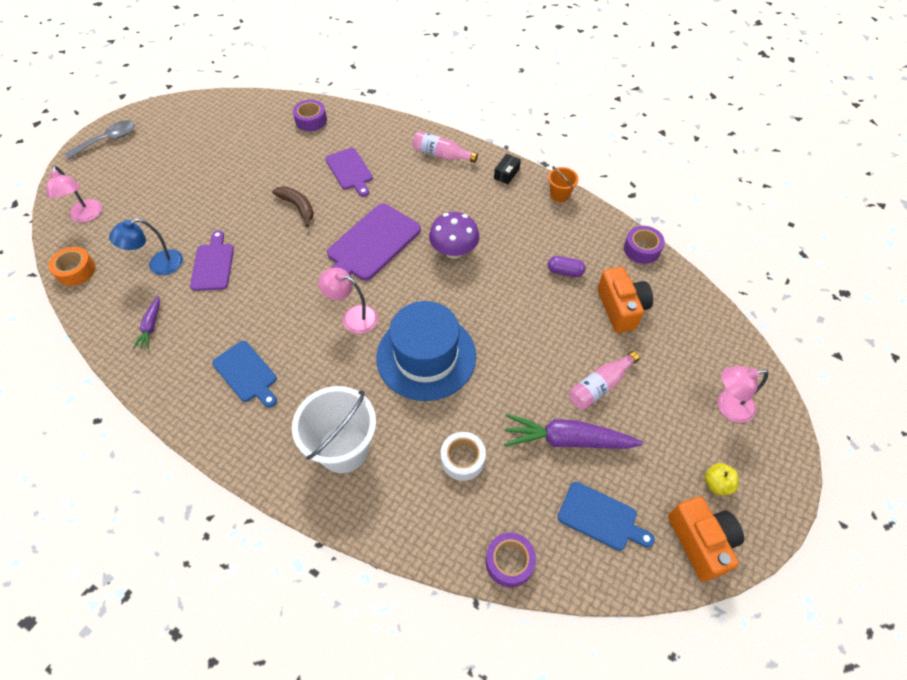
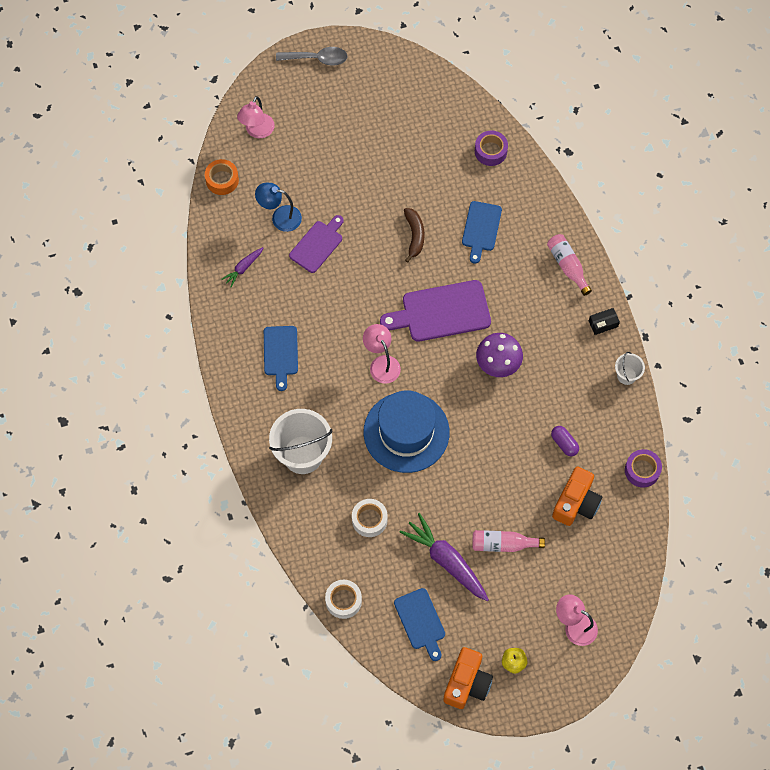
camera: 40 degrees right, 10 degrees up
(350, 171) = (481, 229): purple cutting board -> blue cutting board
(509, 562) = (343, 601): purple tape -> white tape
(559, 195) = (626, 375): orange bucket -> white bucket

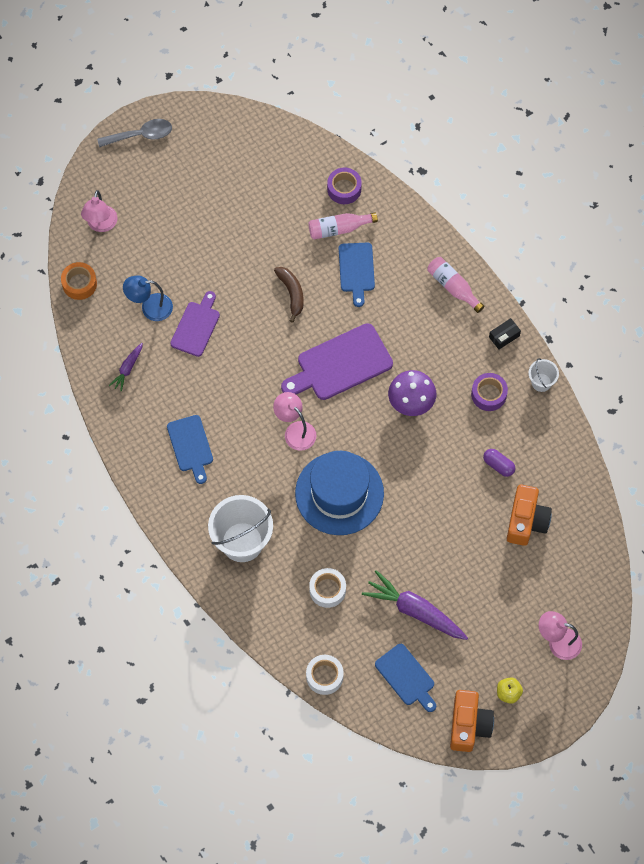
camera: 15 degrees left, 0 degrees up
(503, 544) = (466, 580): pink bottle -> pink bottle (339, 229)
(642, 470) = (582, 473): purple tape -> purple tape (488, 394)

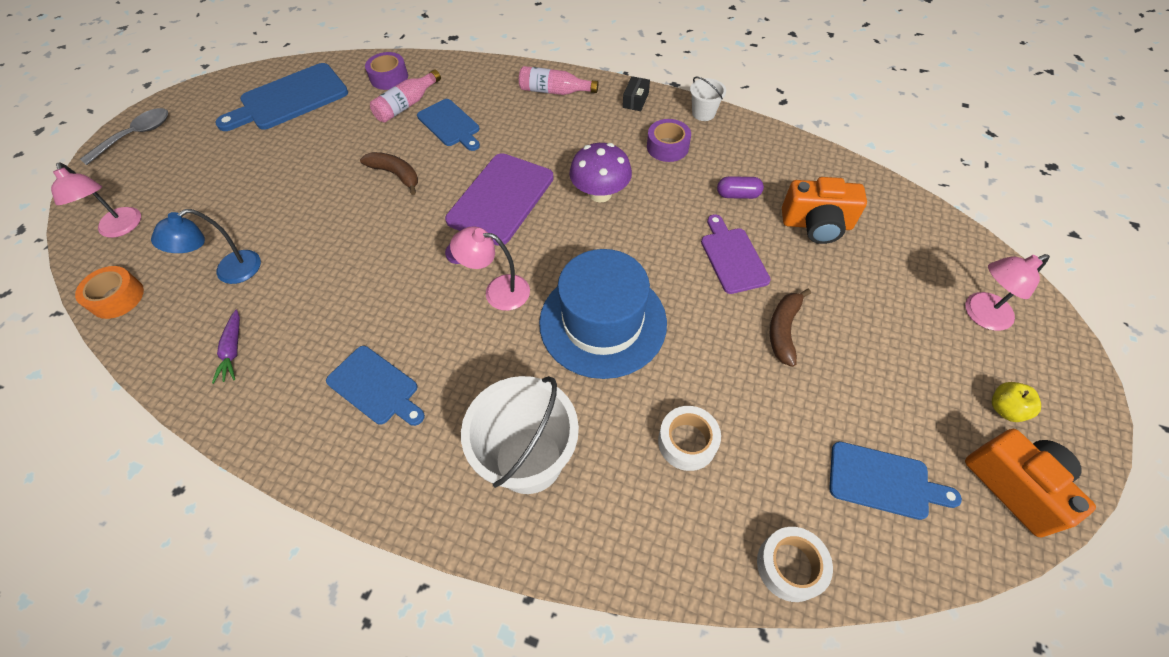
camera: 35 degrees left, 10 degrees down
(196, 326) = (302, 259): purple cutting board -> purple cutting board (732, 257)
(261, 165) = (289, 99): none -> blue cutting board
(415, 611) = (809, 391): purple carrot -> none
(436, 570) = (783, 330): none -> brown banana
(526, 521) = (816, 224): orange camera -> orange camera turned 120 degrees clockwise

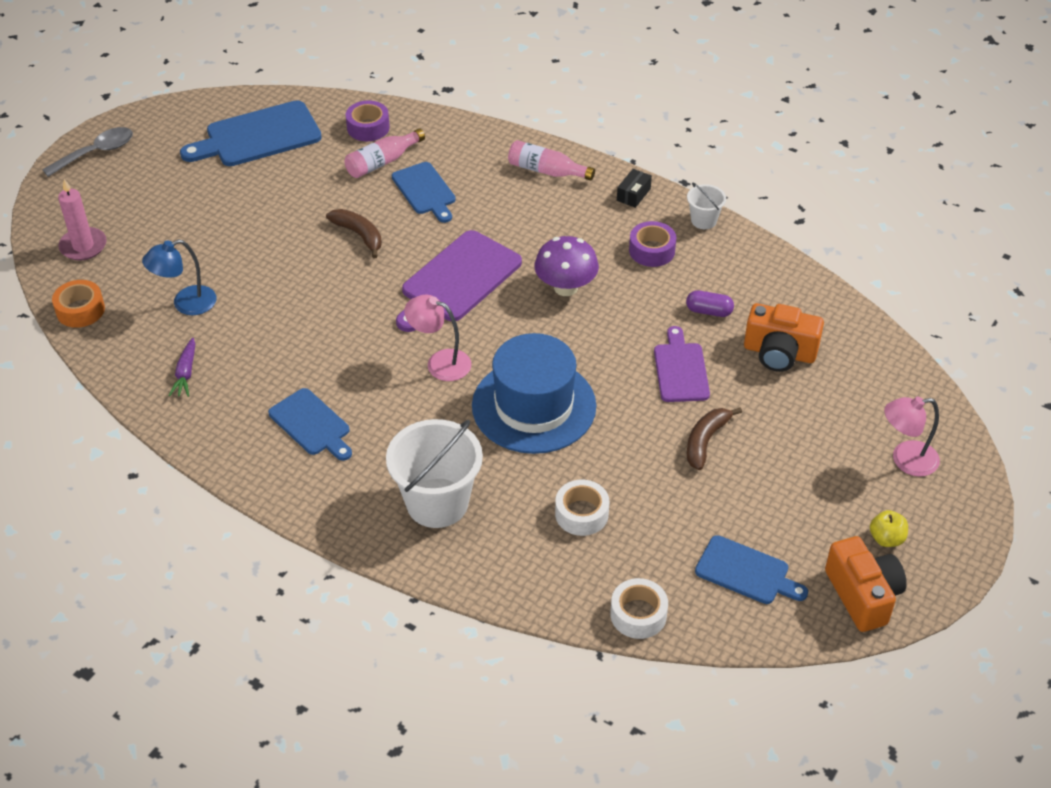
camera: 10 degrees right, 10 degrees down
(121, 228) = (83, 246): pink lamp -> pink candle

